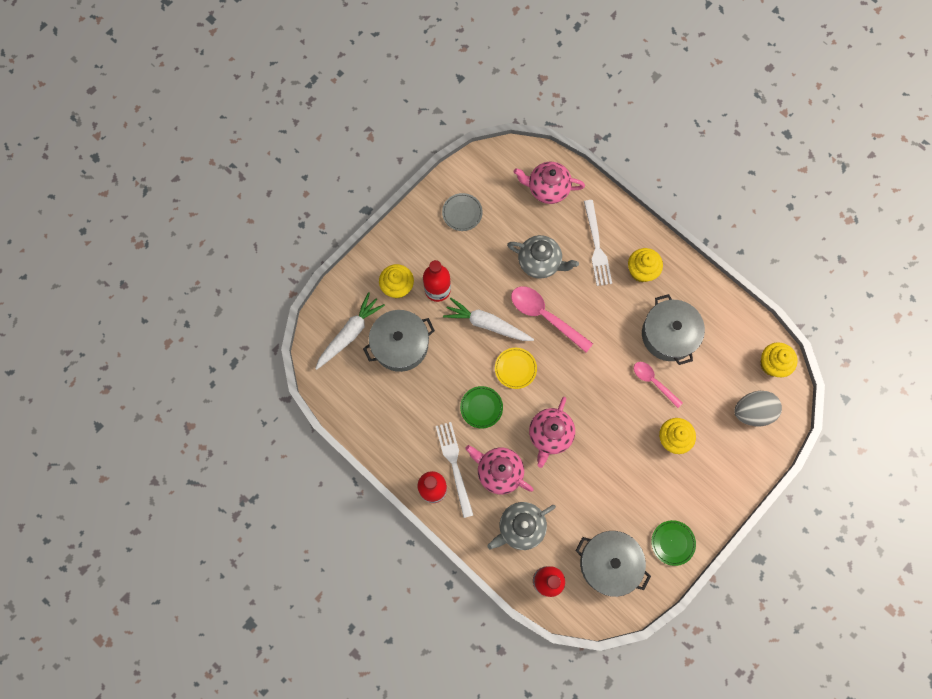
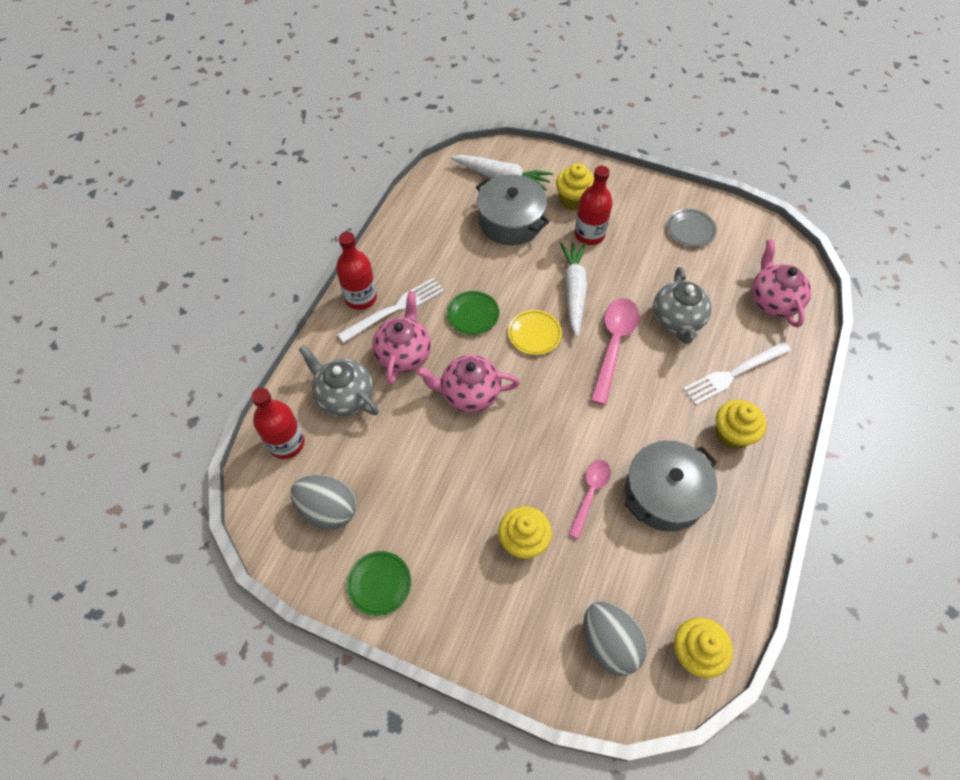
camera: 70 degrees right, 15 degrees down
(609, 563) = (328, 510): grey pot -> grey egg

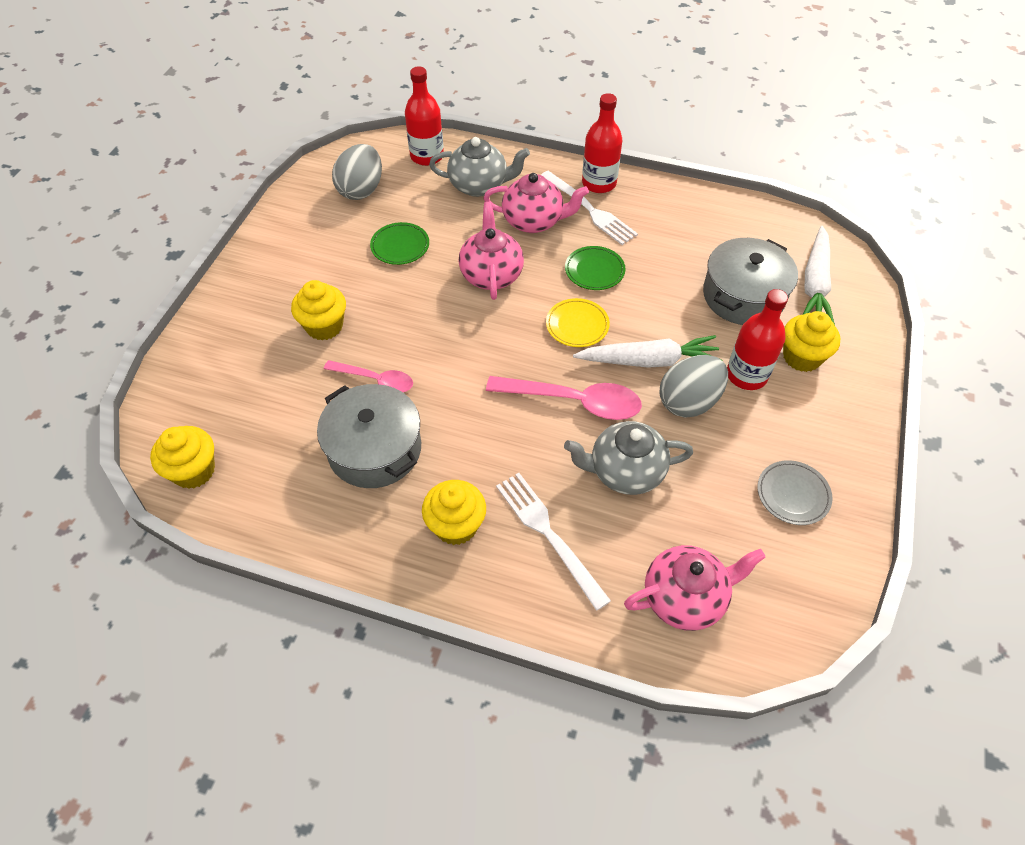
camera: 85 degrees right, 5 degrees down
(344, 396) = (479, 185): grey teapot -> grey teapot turned 60 degrees clockwise
(379, 584) = (290, 229): green plate -> green plate (400, 246)
(609, 643) = (214, 397): grey egg -> grey egg (689, 402)

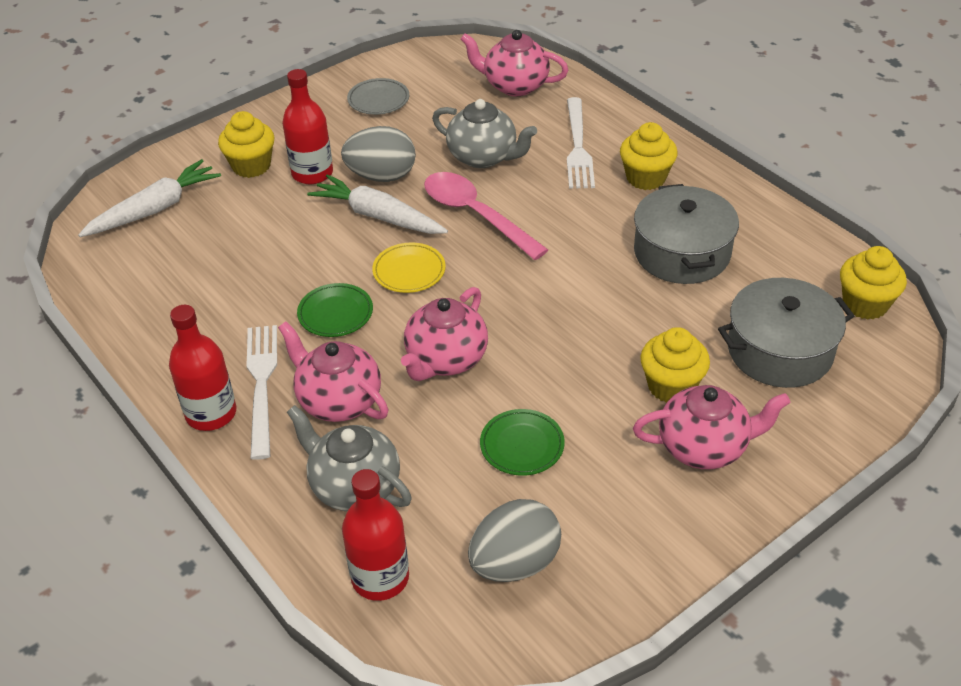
camera: 145 degrees left, 10 degrees down
(282, 296) = (704, 447): none -> pink teapot
(375, 380) = (646, 308): pink spoon -> none
(743, 296) = (229, 228): grey pot -> grey pot (780, 350)

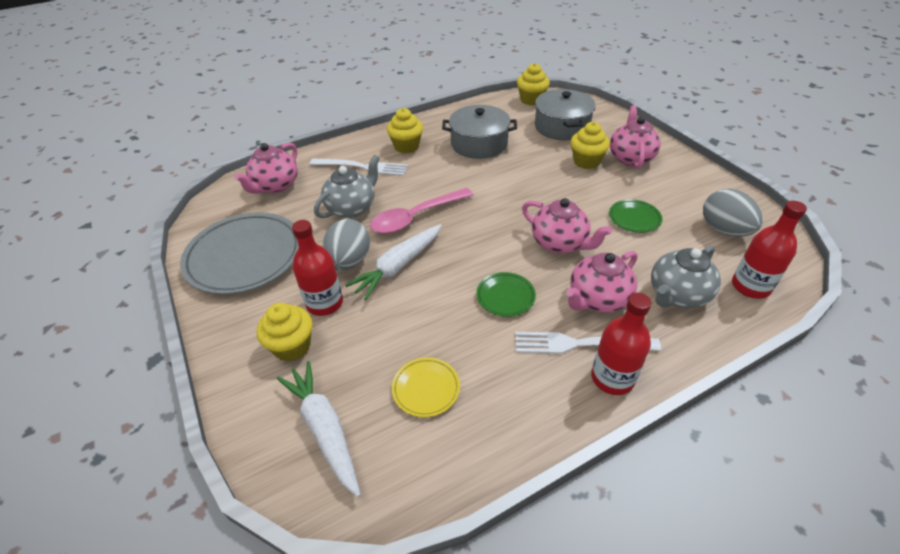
camera: 80 degrees left, 0 degrees up
(378, 100) = (245, 257): grey plate -> grey plate, size x2.17
(409, 271) = (467, 254): yellow plate -> yellow plate (426, 389)

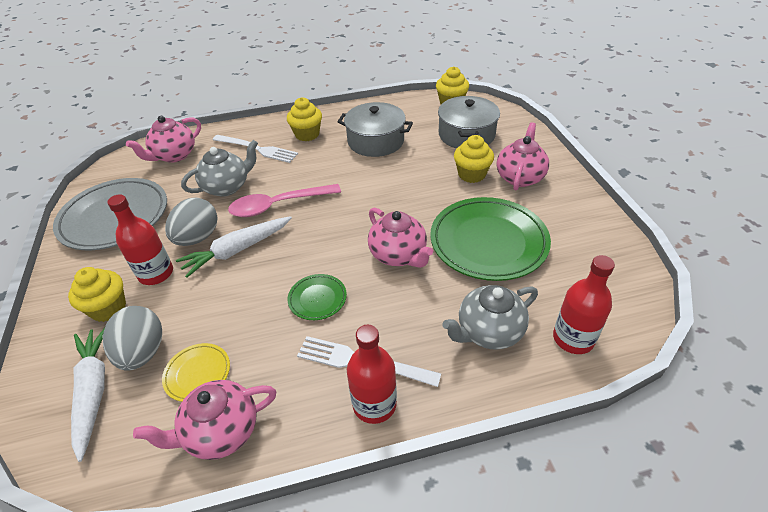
camera: 15 degrees right, 0 degrees up
(597, 299) = (404, 320): pink teapot -> pink teapot (221, 432)
(634, 218) = (488, 242): green plate -> green plate, size x2.17
(724, 230) = (578, 271): grey egg -> grey egg (143, 352)

